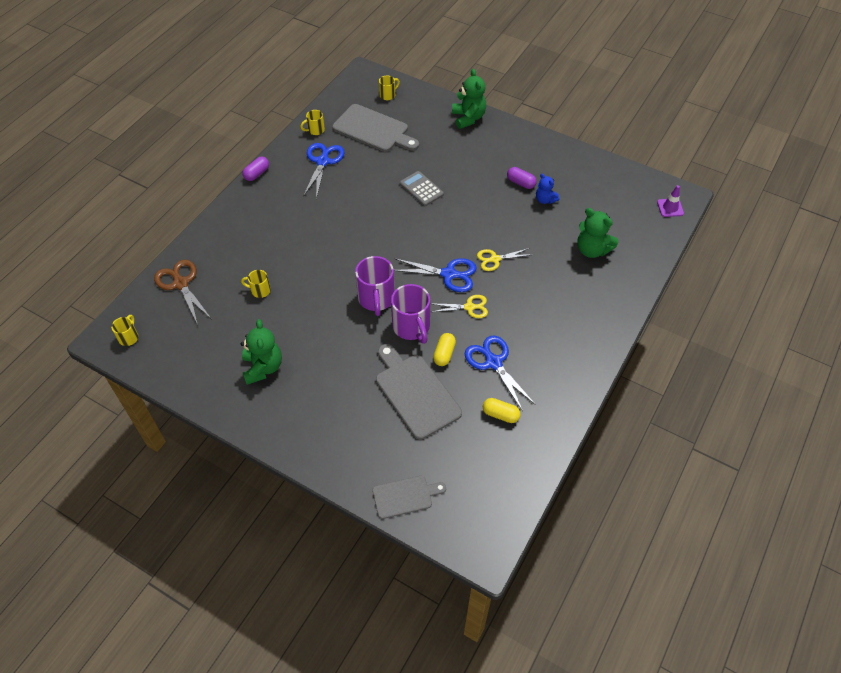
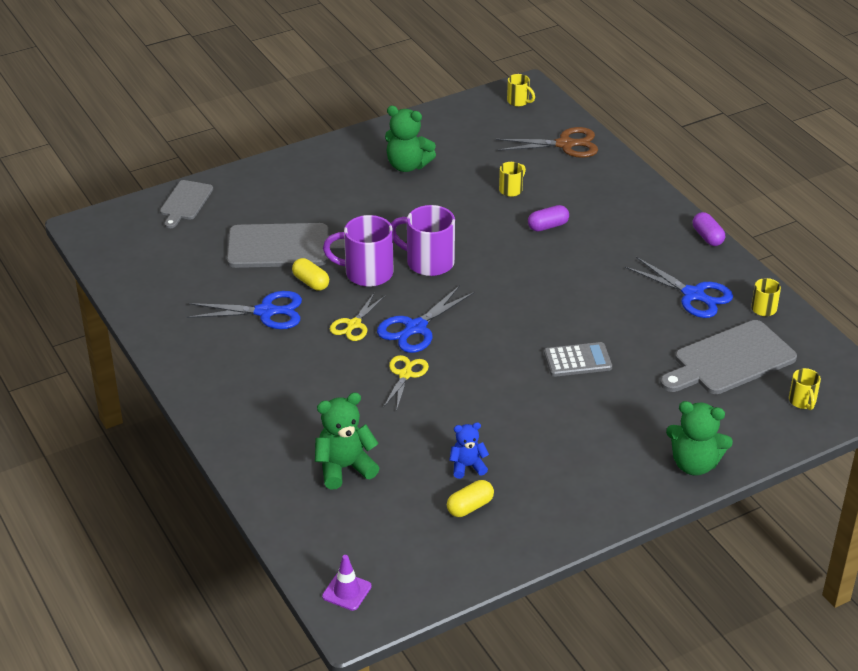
camera: 120 degrees right, 15 degrees down
(500, 414) = (202, 291): yellow capsule -> yellow capsule (470, 507)
(521, 183) = (518, 457): purple capsule -> purple capsule (548, 226)

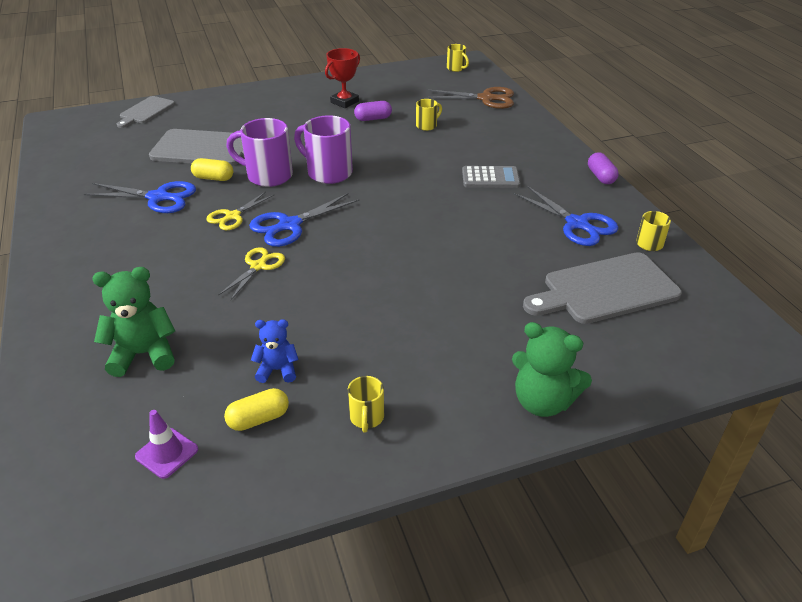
camera: 10 degrees right, 0 degrees up
(311, 282) = (213, 178): yellow capsule -> yellow capsule turned 45 degrees counterclockwise
(347, 591) = (55, 511): purple traffic cone -> purple traffic cone (167, 453)
(407, 165) = (344, 102): green teddy bear -> red trophy
(548, 226) = (450, 155): purple capsule -> purple capsule (373, 119)
(577, 360) = (440, 272): grey calculator -> grey calculator (490, 178)
(802, 401) = (684, 343): yellow mug -> yellow mug (366, 418)

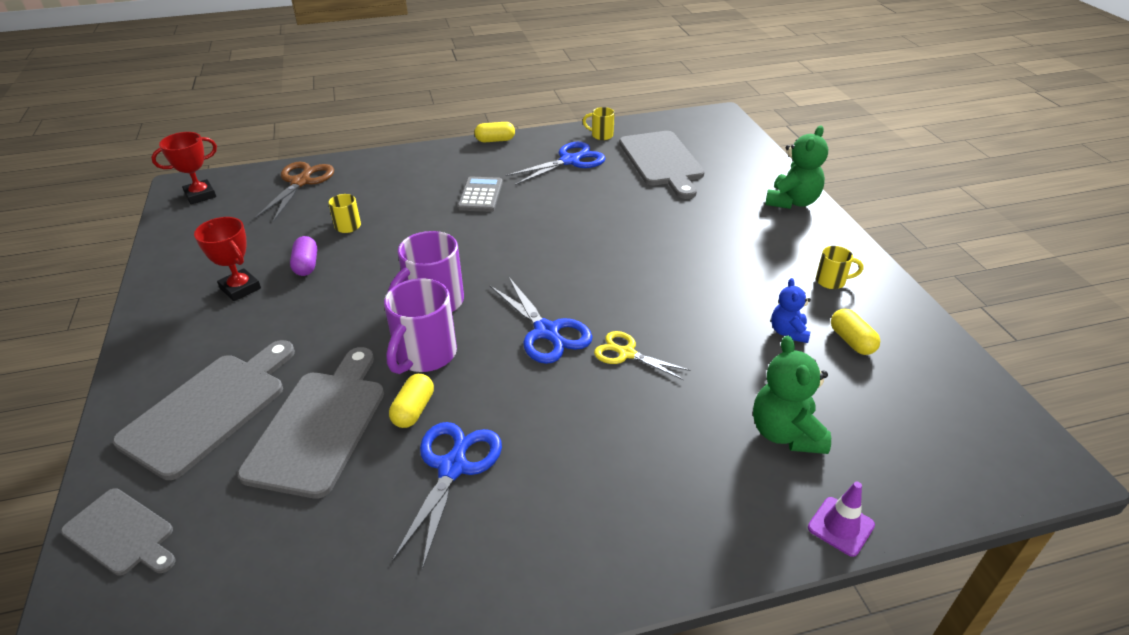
camera: 85 degrees left, 0 degrees up
(167, 453) = (910, 397): purple traffic cone -> purple traffic cone (840, 526)
(229, 115) = (209, 409): none -> grey cutting board
(232, 216) = (519, 382): yellow scissors -> none
(456, 68) = (200, 195): yellow mug -> red trophy
(601, 177) = (495, 140): purple capsule -> yellow capsule

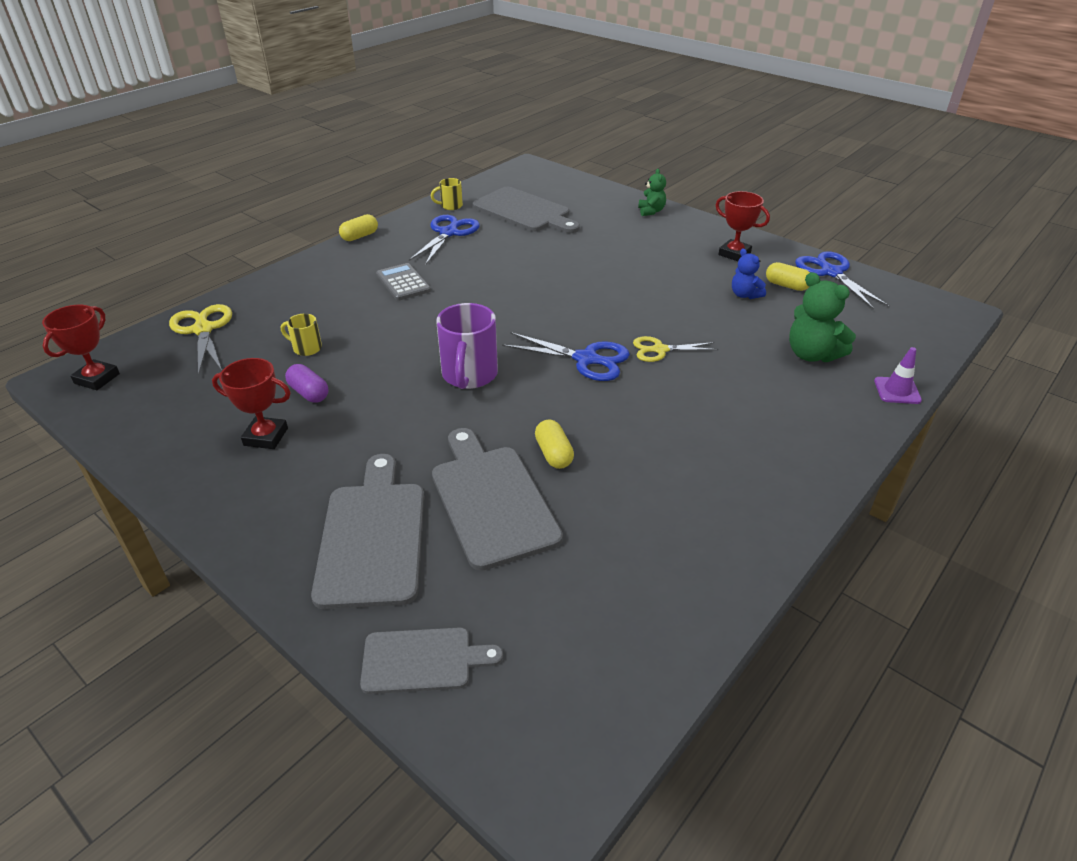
camera: 35 degrees left, 0 degrees up
(301, 182) = (203, 329): brown scissors -> yellow scissors
(424, 355) = (512, 414): purple mug -> none
(453, 467) = (632, 475): blue scissors -> blue scissors (830, 272)
(792, 202) = (651, 211): green teddy bear -> green teddy bear, size x0.61
(831, 281) = (734, 254): yellow mug -> red trophy

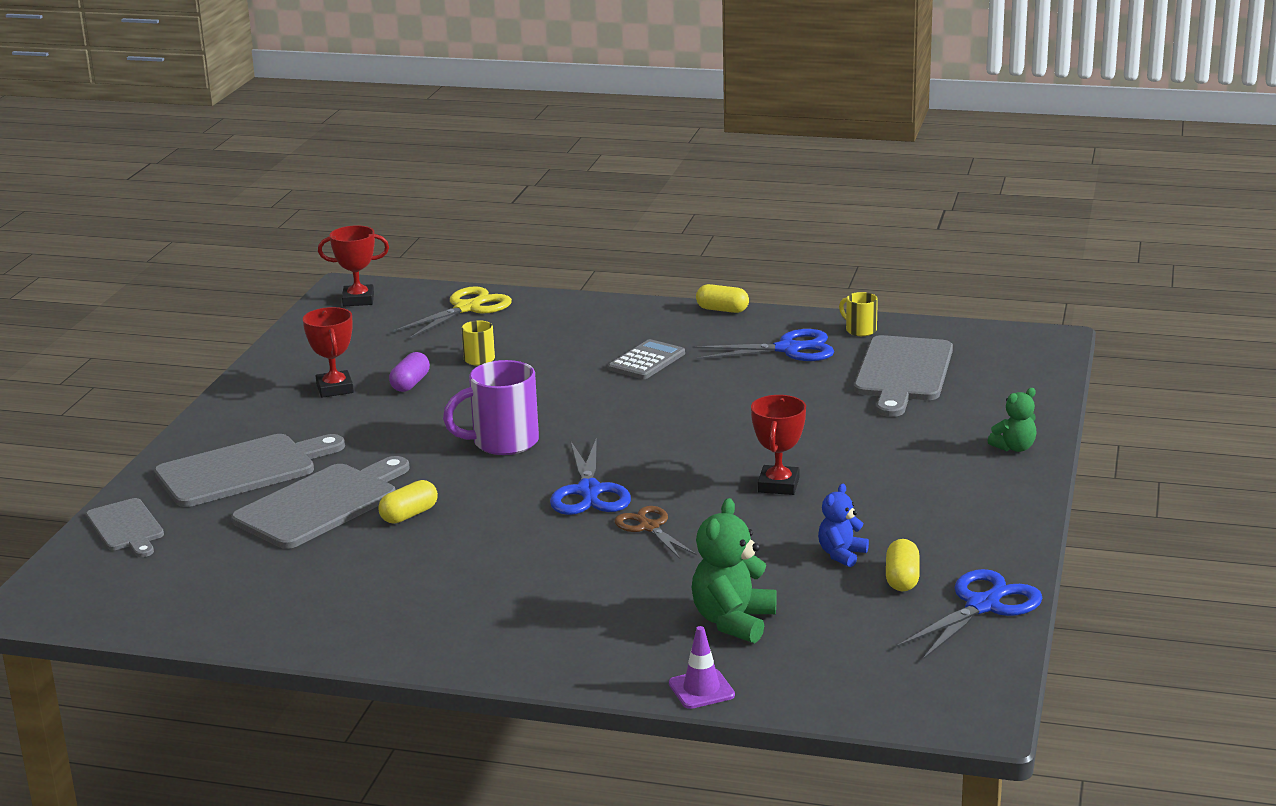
camera: 65 degrees right, 15 degrees down
(659, 350) = (649, 527): yellow scissors -> brown scissors
(734, 254) = (954, 528): red trophy -> red trophy (778, 485)

